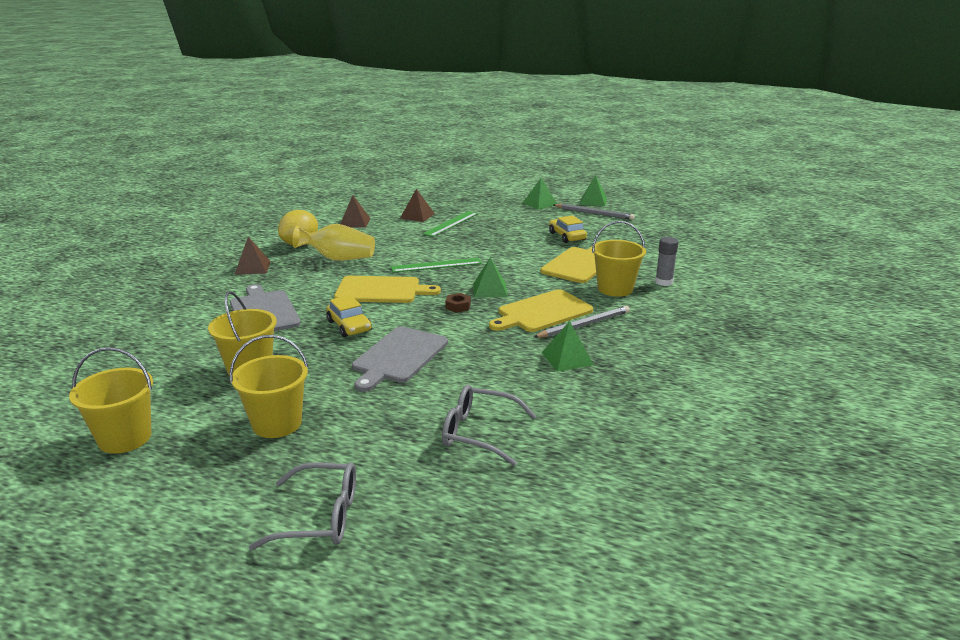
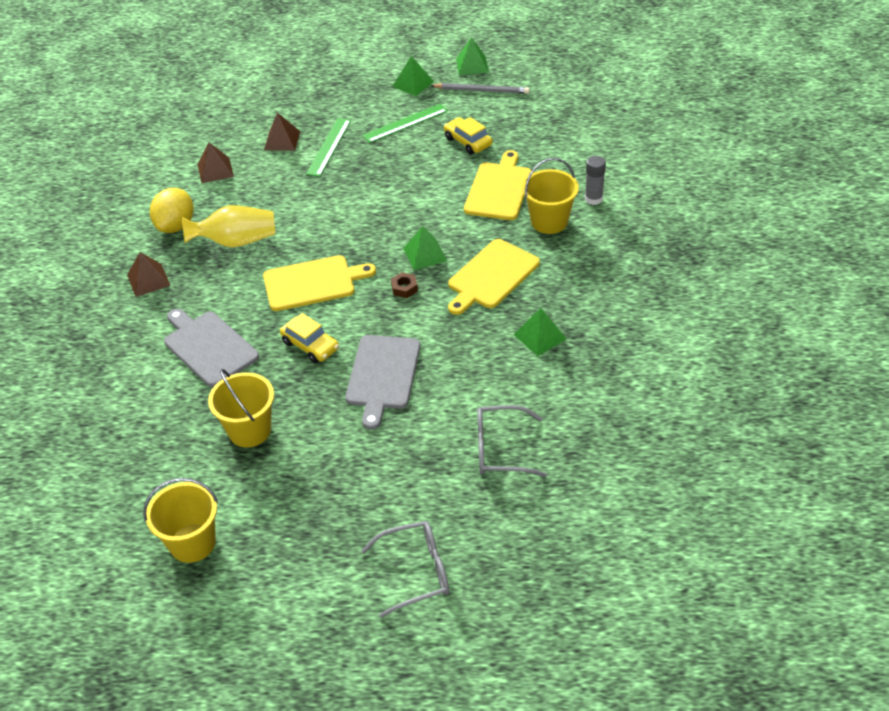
camera: 15 degrees left, 20 degrees up
(277, 423) = (319, 488): yellow bucket -> none
(436, 265) = (349, 227): green ruler -> green ruler (405, 123)
(584, 325) = (538, 285): grey pencil -> none

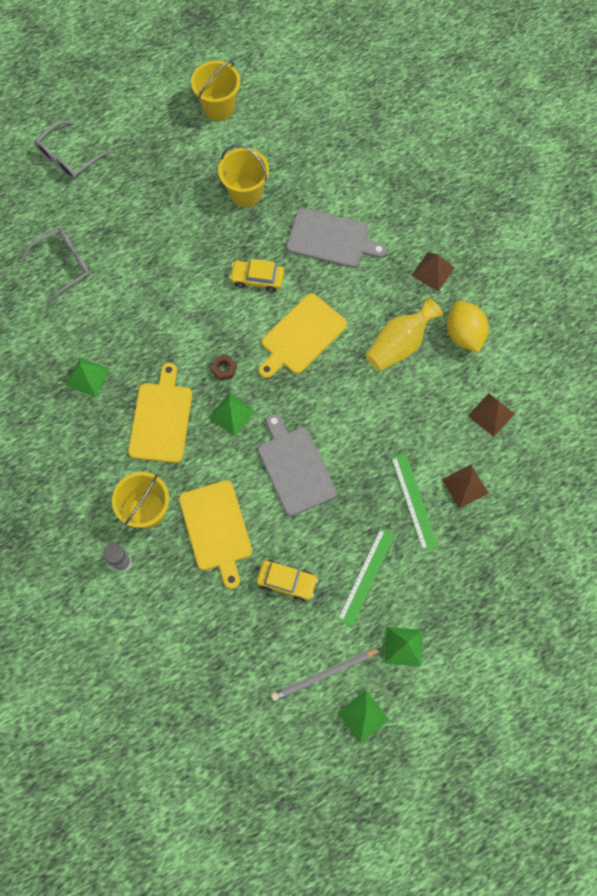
camera: 145 degrees right, 25 degrees up
(382, 375) = (185, 281): grey cutting board -> grey cutting board (295, 467)

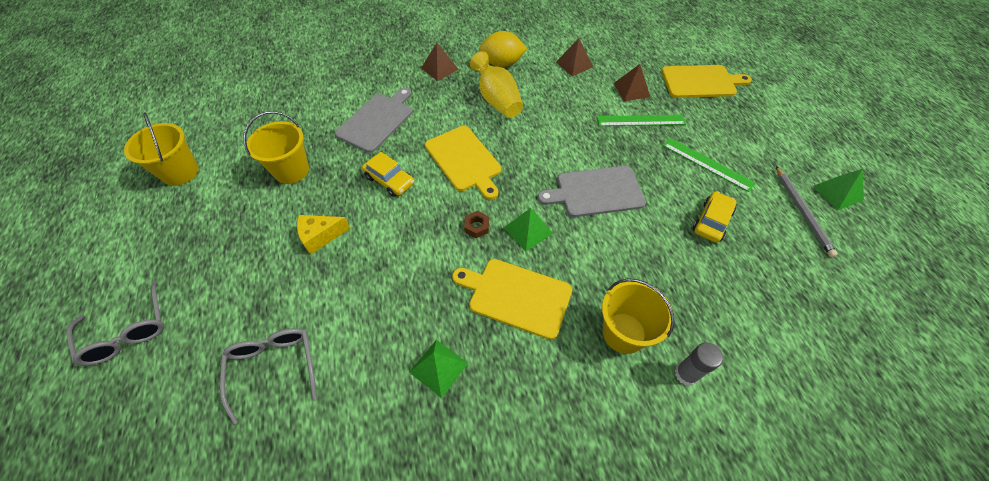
camera: 75 degrees left, 15 degrees down
(181, 247) = (320, 236): none -> yellow cheese
(216, 529) = (652, 269): yellow cutting board -> yellow cutting board (701, 82)
(257, 279) = (389, 180): yellow car -> yellow car turned 75 degrees counterclockwise
(403, 646) = (770, 153): green pyramid -> none

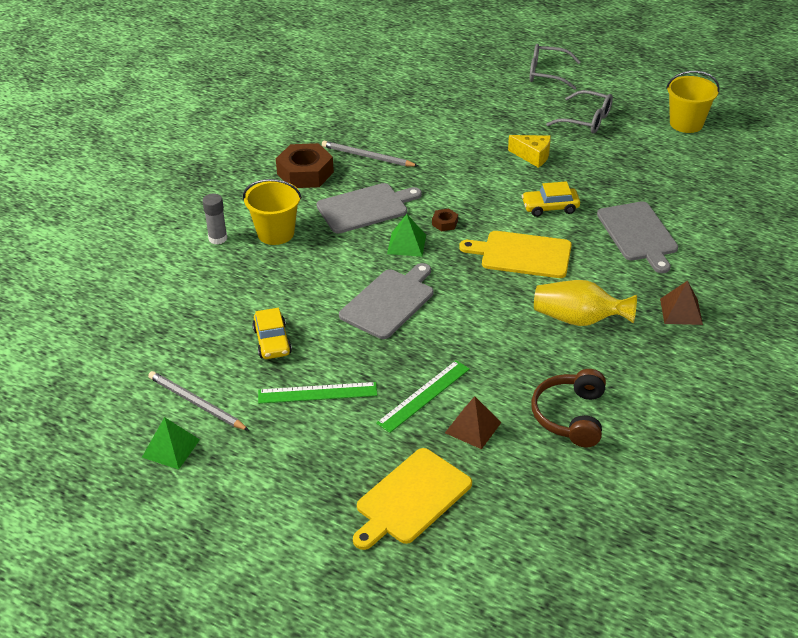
camera: 135 degrees right, 15 degrees down
(274, 367) = (452, 108): grey glasses -> grey glasses (586, 120)
(291, 170) = (624, 169): yellow bucket -> none
(320, 236) = (533, 156): yellow cheese -> yellow cheese turned 90 degrees clockwise
(438, 367) = (367, 156): green pyramid -> grey pencil
(502, 64) = (637, 360): yellow lemon -> none
(516, 296) = (365, 208): yellow cutting board -> grey cutting board
(521, 400) = (305, 173): none -> brown nut
(574, 64) = (570, 416): brown pyramid -> brown headphones

